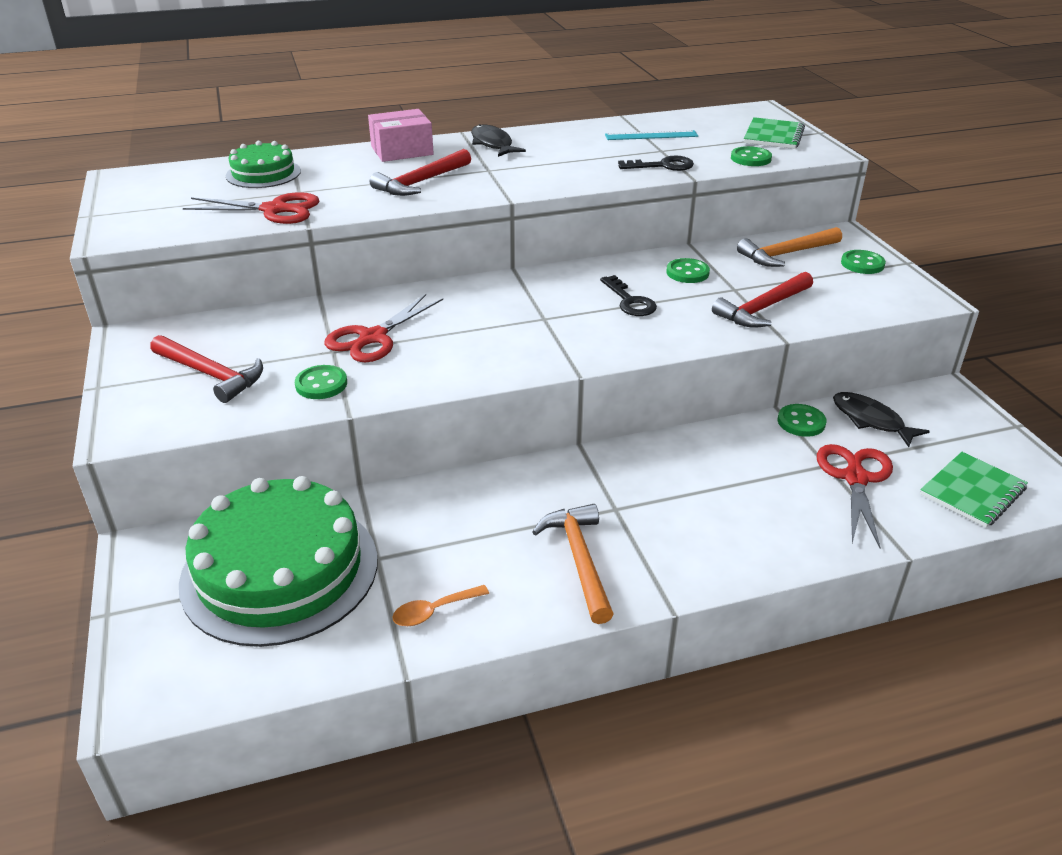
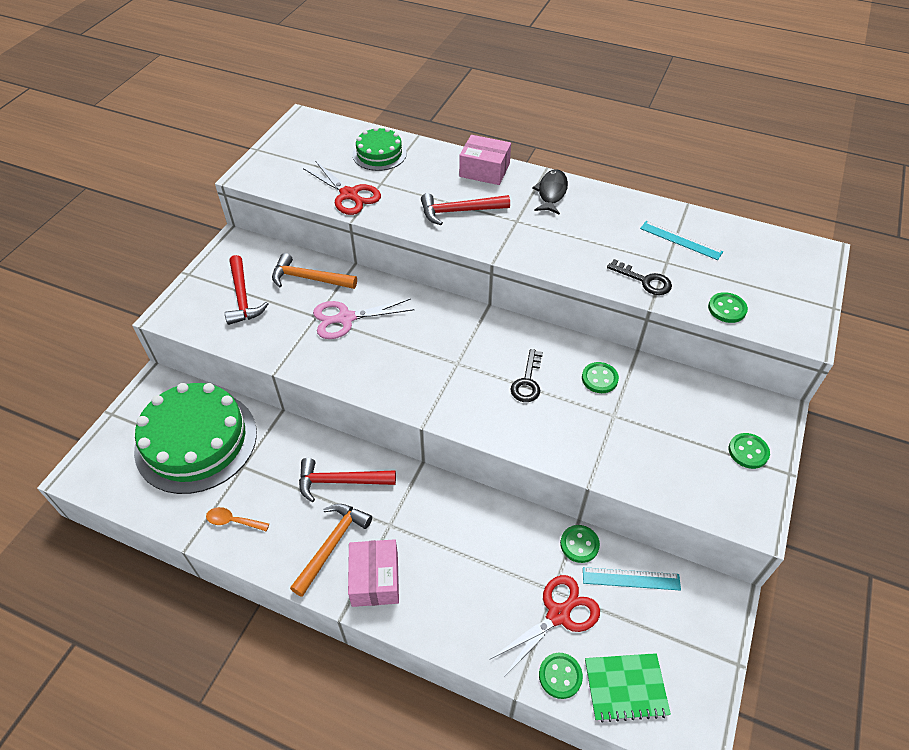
camera: 40 degrees right, 15 degrees up
(321, 384) = (284, 340): green button -> green button (560, 676)
(372, 338) = (345, 318): red scissors -> pink scissors
(663, 558) = (375, 579): none -> pink box
(762, 309) = (610, 446): red hammer -> red hammer (340, 481)
(773, 136) = (784, 291): green notebook -> none
(786, 254) = (698, 405): orange hammer -> orange hammer (309, 278)
(871, 420) = (631, 578): black fish -> turquoise ruler

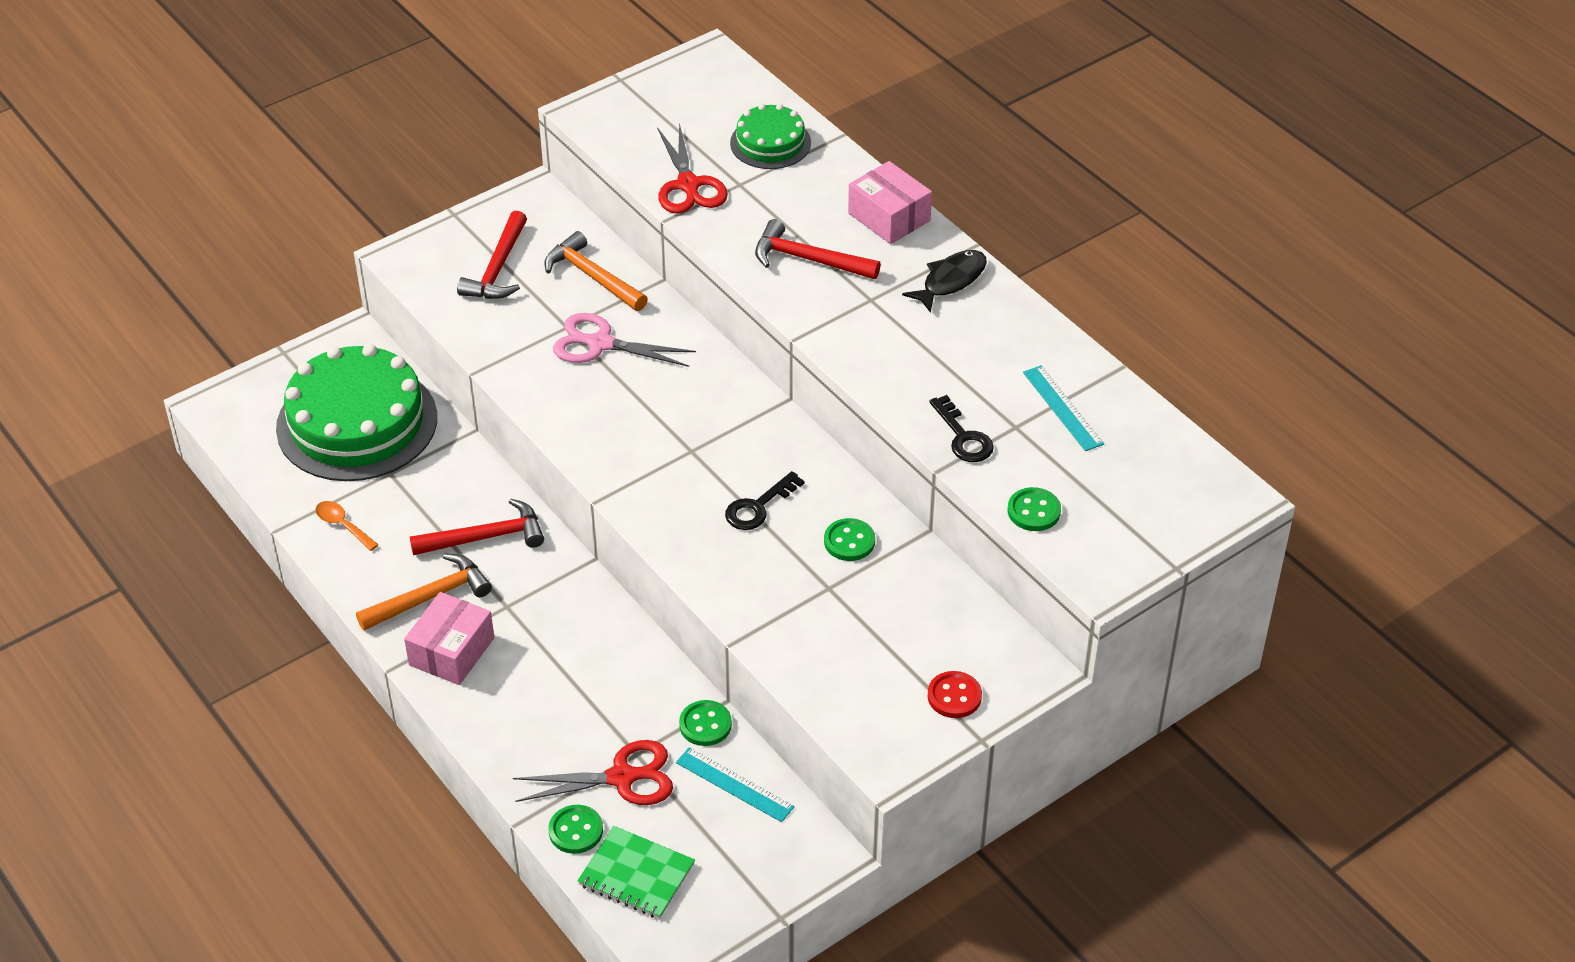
camera: 30 degrees right, 5 degrees down
(340, 481) = (486, 537): red hammer -> red hammer turned 135 degrees clockwise
(748, 451) = (954, 696): green button -> red button

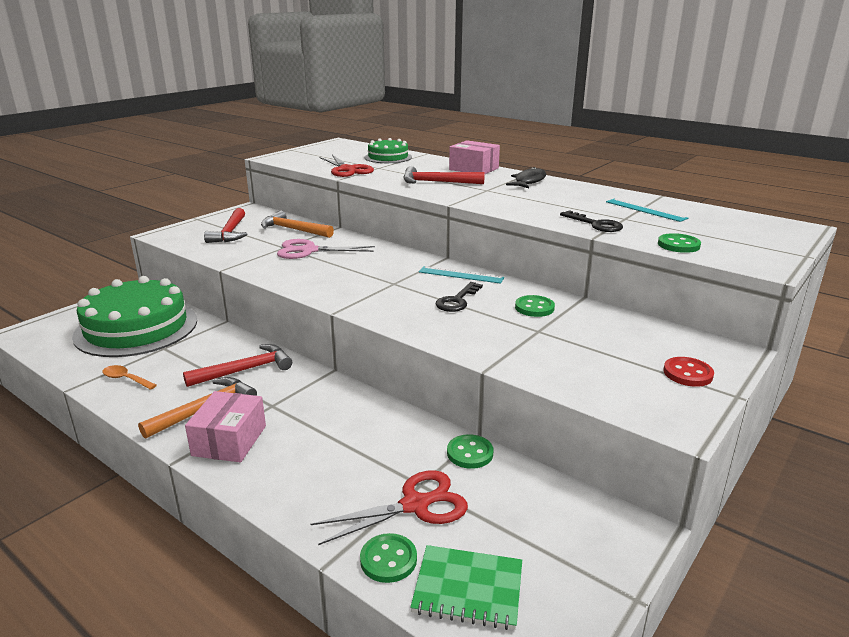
camera: 15 degrees left, 20 degrees down
(734, 784) = (519, 491): turquoise ruler -> turquoise ruler (461, 275)

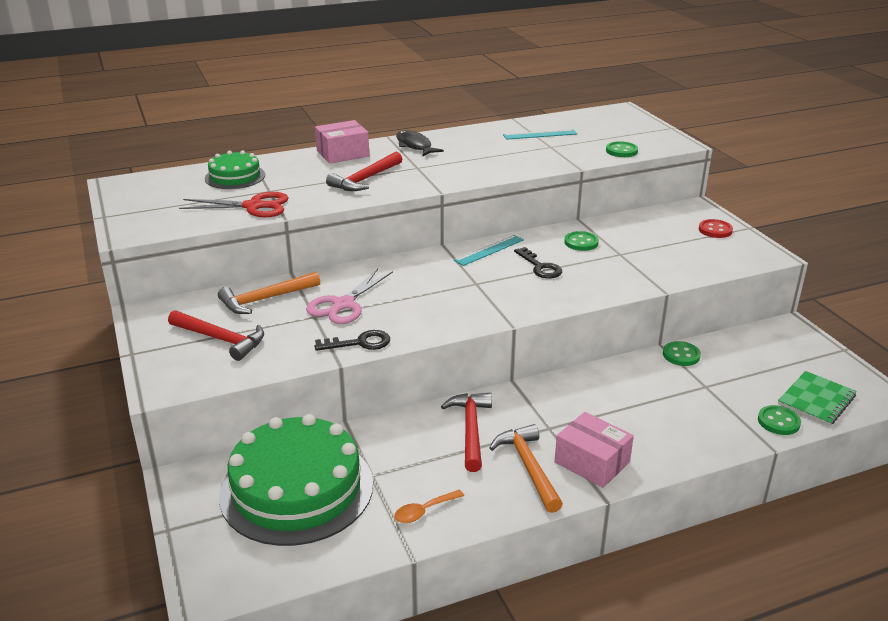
camera: 60 degrees left, 5 degrees up
(416, 505) = (728, 395): red scissors -> none
(596, 224) = (554, 159): black key -> black key (360, 343)

